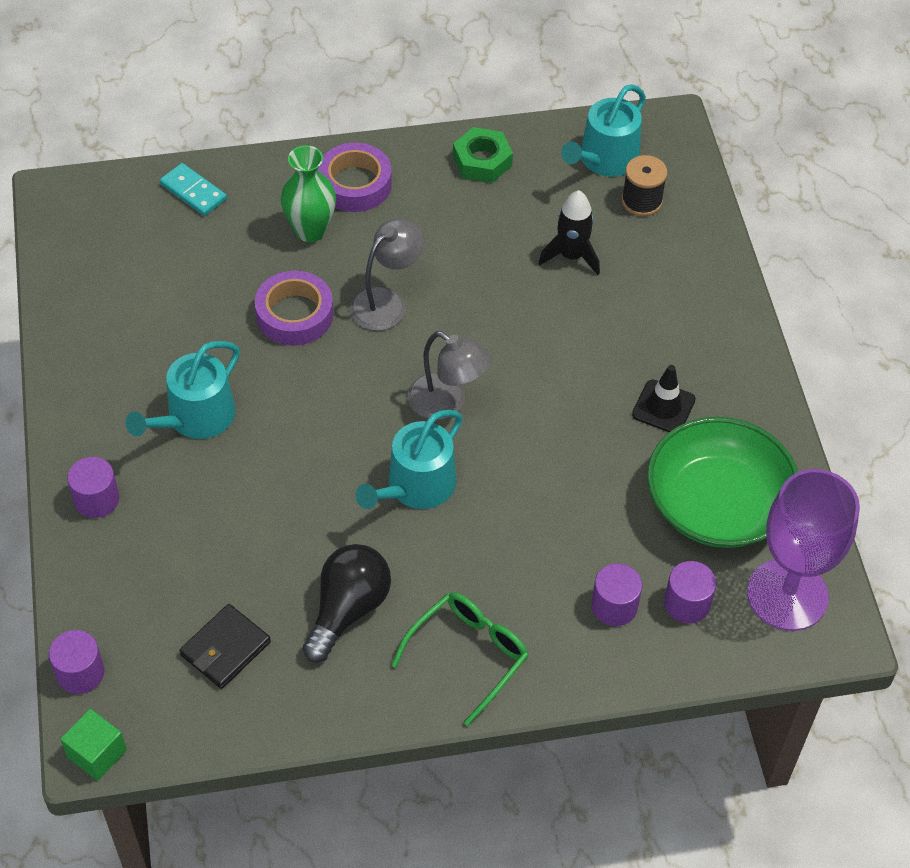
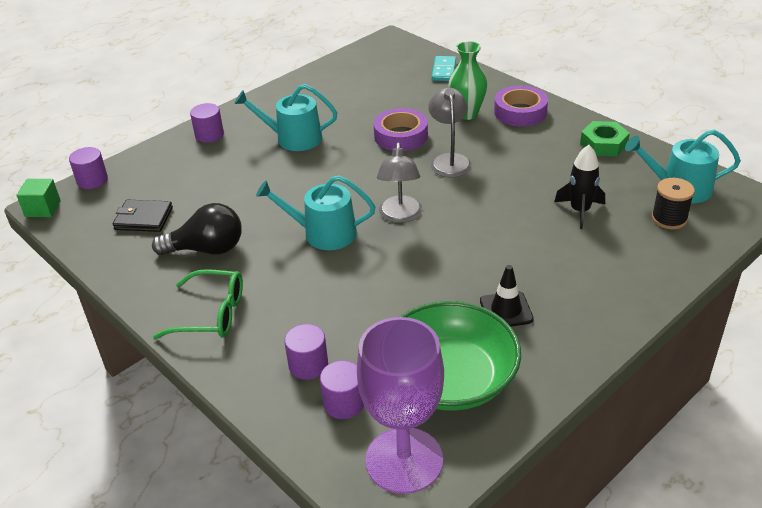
camera: 60 degrees right, 15 degrees down
(386, 302) = (449, 160): grey lamp -> grey lamp turned 105 degrees counterclockwise

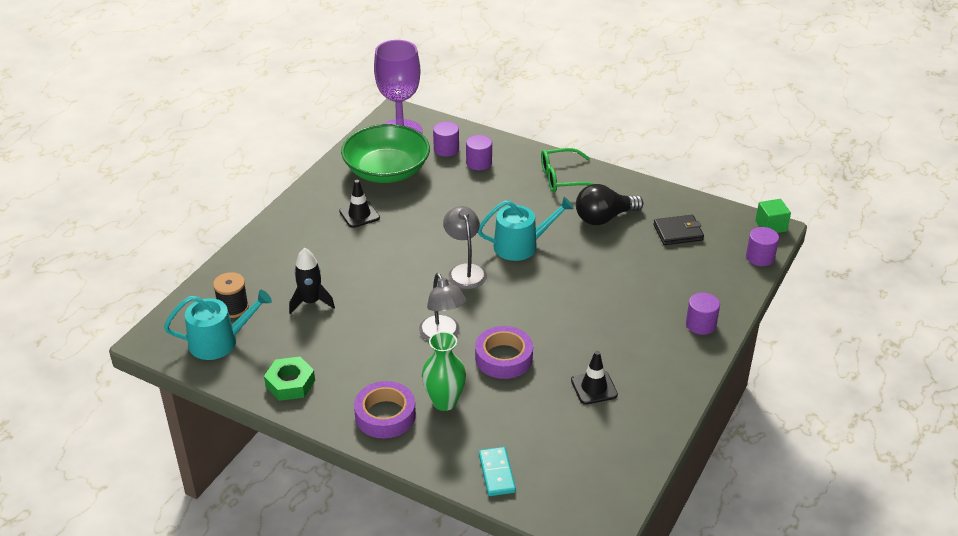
camera: 160 degrees right, 0 degrees up
(293, 138) = (612, 335): turquoise watering can -> none
(337, 106) = (594, 387): none -> black traffic cone

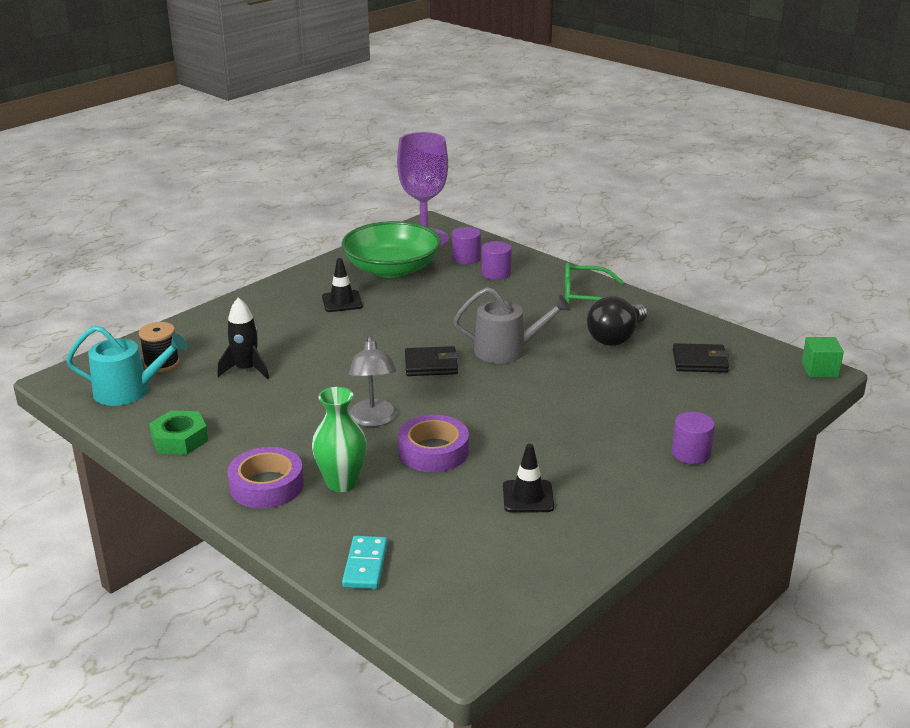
camera: 15 degrees right, 10 degrees down
(465, 271) = (431, 365): grey lamp -> black wallet
(521, 245) = (507, 350): turquoise watering can -> grey watering can
(604, 218) = (616, 337): black light bulb -> black light bulb turned 45 degrees counterclockwise
(760, 257) = (794, 398): purple cylinder -> none

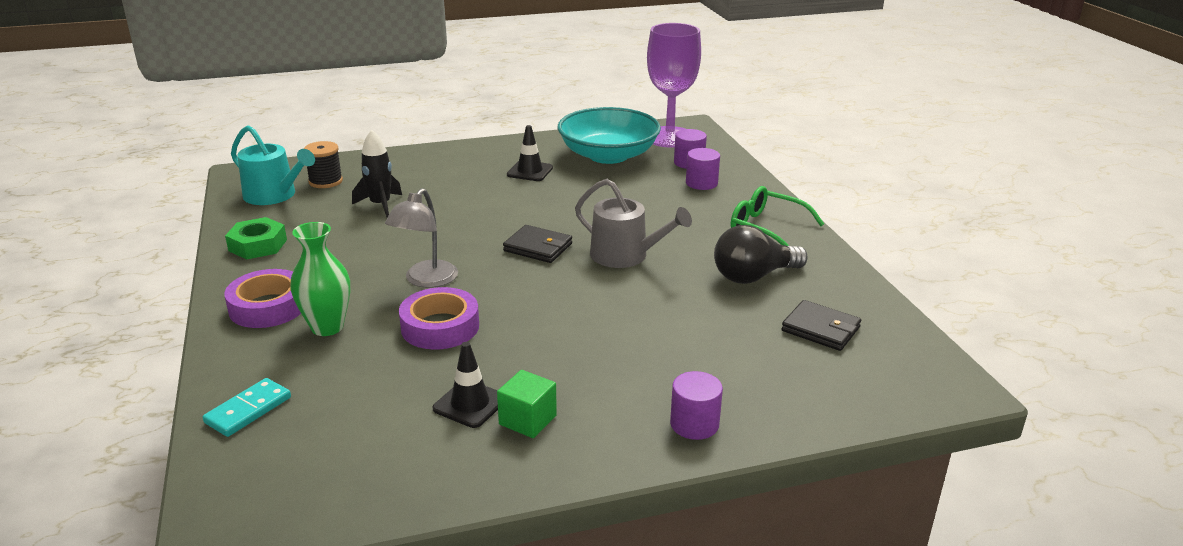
camera: 30 degrees right, 0 degrees up
(392, 269) = (608, 155): green bowl -> turquoise bowl
(820, 370) = (964, 385): green cube -> green cube (527, 420)

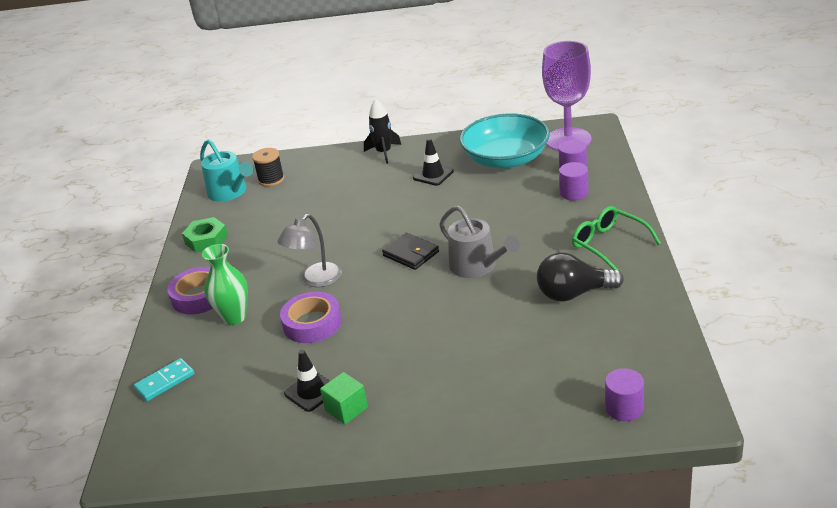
camera: 20 degrees right, 5 degrees up
(380, 205) = (305, 205): black rocket -> black rocket (384, 153)
(694, 424) = (465, 425): purple cylinder -> purple cylinder (624, 408)
(820, 329) = (605, 349): black wallet -> none

